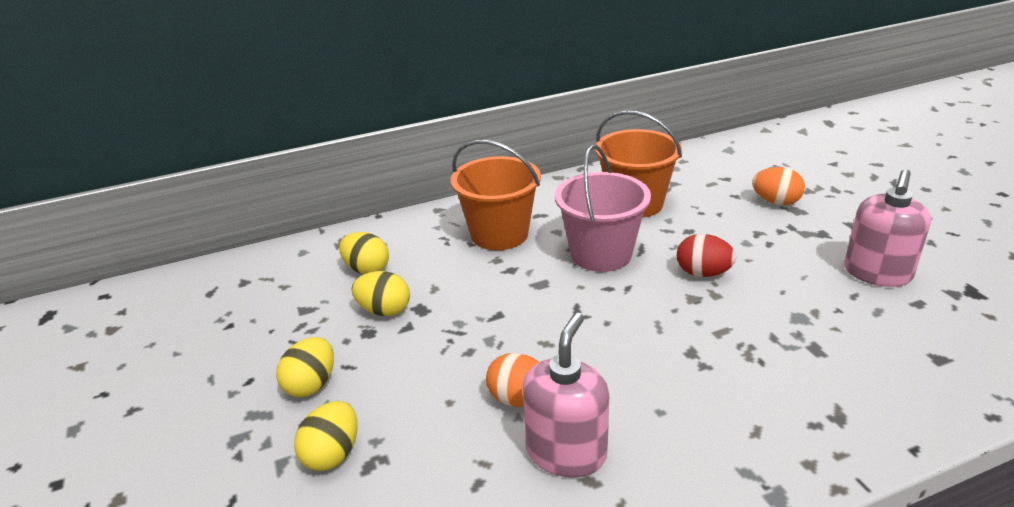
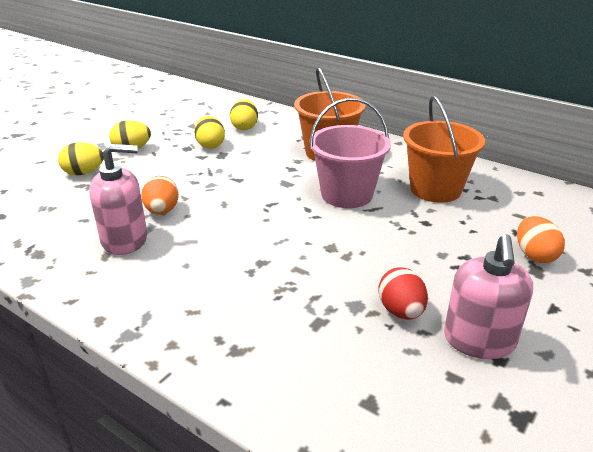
camera: 55 degrees right, 0 degrees up
(703, 273) = (370, 243): red egg -> red egg (401, 311)
(877, 273) = (479, 340): pink soap dispenser -> pink soap dispenser turned 75 degrees counterclockwise

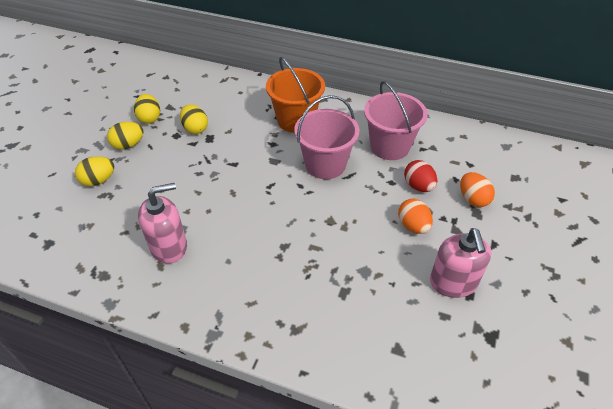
camera: 15 degrees left, 15 degrees up
(162, 211) = (186, 210): orange egg -> orange egg (413, 226)
(244, 127) = (216, 102): yellow egg -> yellow egg (149, 118)
(401, 311) = (396, 269): red egg -> red egg (418, 186)
(435, 189) = (389, 146): orange bucket -> pink bucket

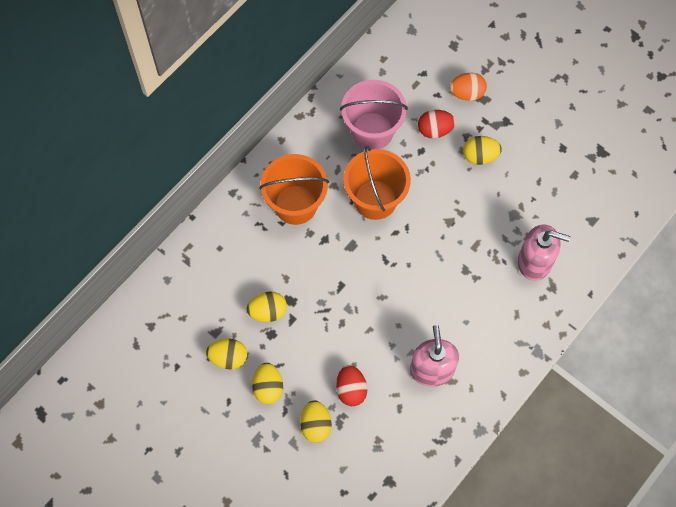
camera: 70 degrees left, 20 degrees up
(136, 194) = (351, 390): none -> red egg
(325, 164) = (375, 200): pink bucket -> orange bucket
(413, 226) = (480, 156): orange egg -> yellow egg
(453, 282) = (547, 153): pink soap dispenser -> pink soap dispenser (535, 262)

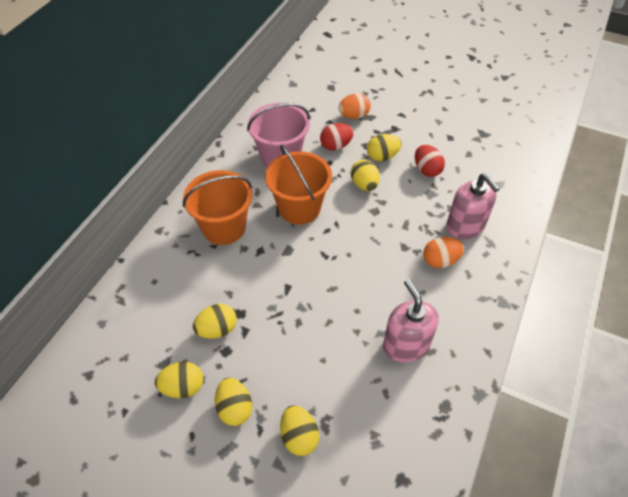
camera: 15 degrees left, 15 degrees down
(351, 390) = (327, 387): red egg -> red egg (427, 170)
(449, 188) = (364, 185): none -> yellow egg
(495, 294) = (440, 261): none -> orange egg
(535, 262) = (465, 226): pink soap dispenser -> pink soap dispenser turned 60 degrees clockwise

